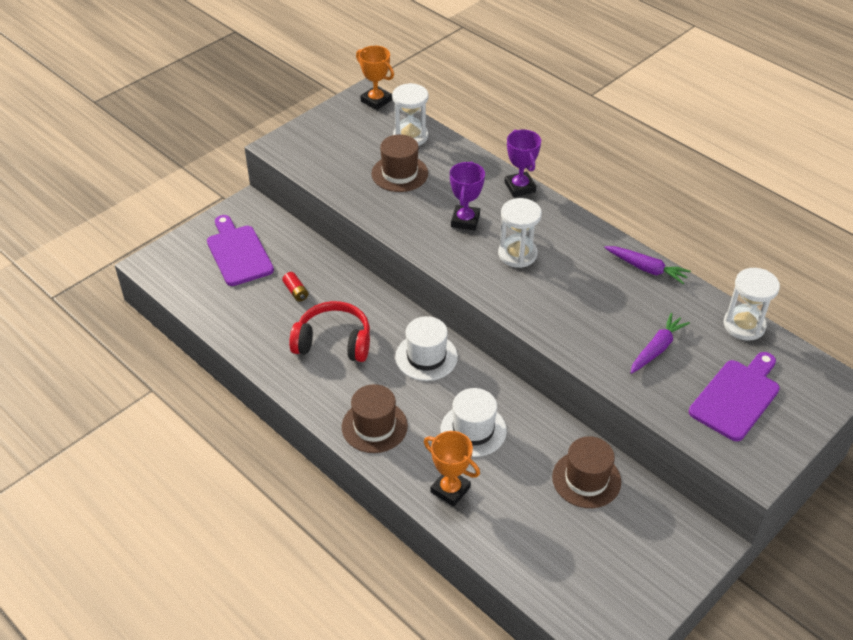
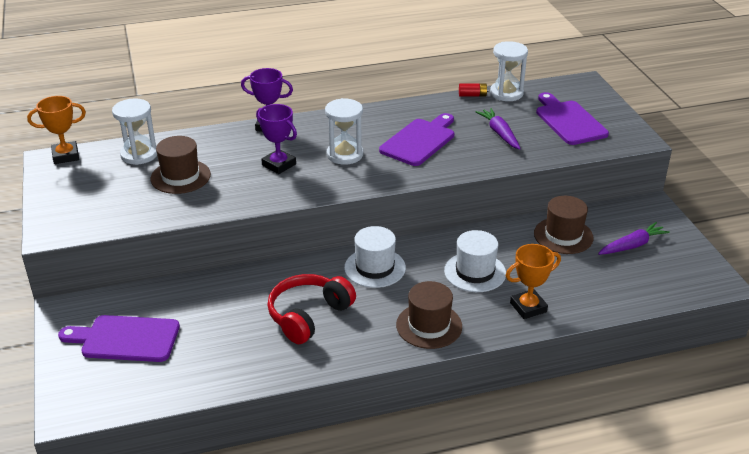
camera: 60 degrees left, 10 degrees down
(296, 291) = (220, 317): red battery -> red battery (472, 95)
(587, 295) = (420, 141): none -> purple cutting board
(646, 269) = (417, 107): purple carrot -> purple carrot (632, 245)

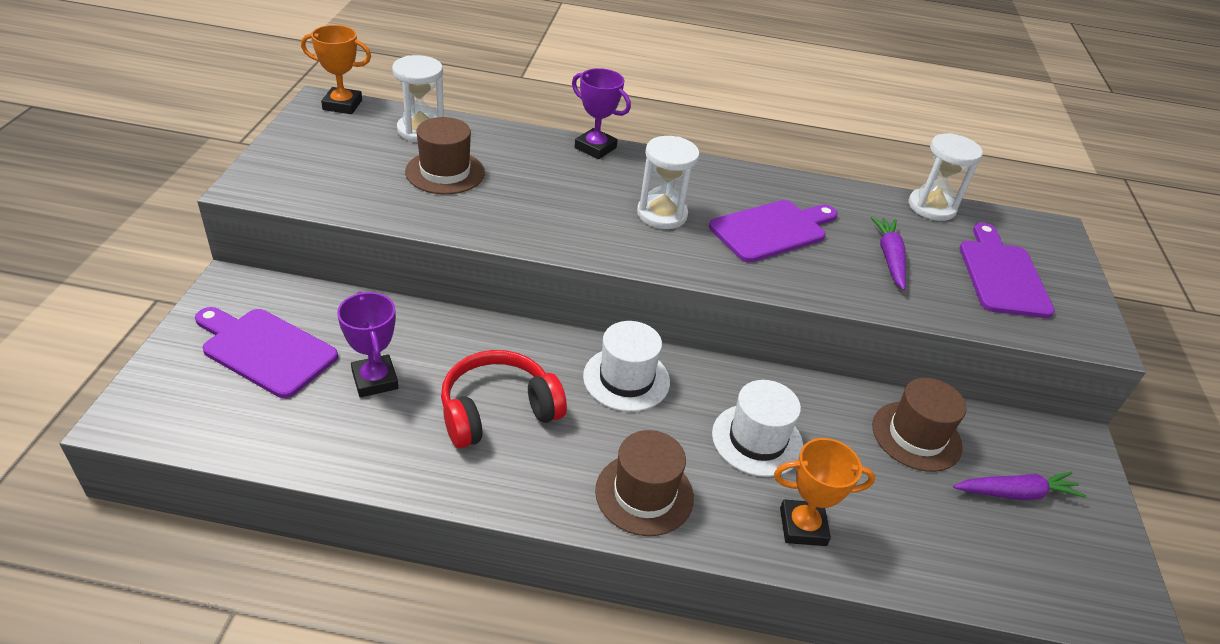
camera: 20 degrees right, 5 degrees up
(279, 165) = (571, 198): purple trophy -> purple trophy (375, 380)
(472, 95) = (882, 195): red battery -> none

